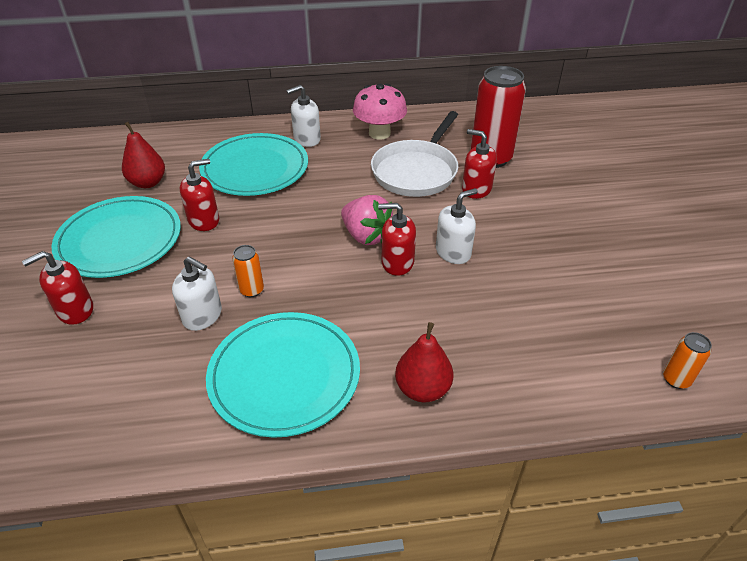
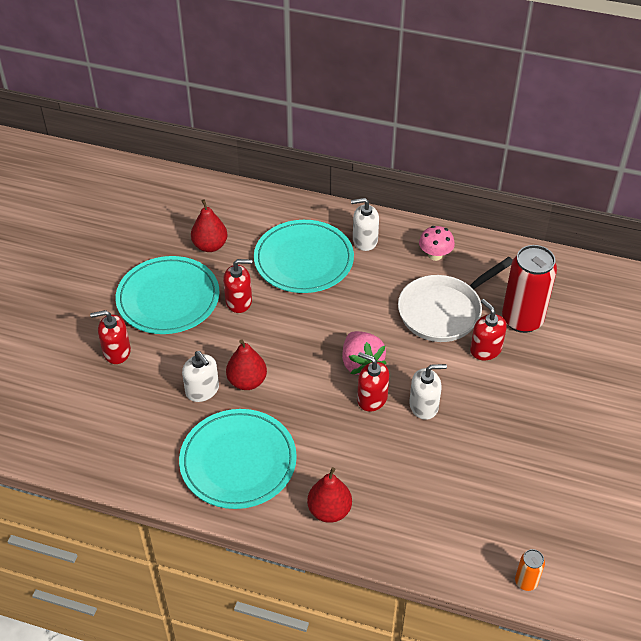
camera: 25 degrees right, 5 degrees up
(251, 290) = (247, 381): orange can -> red pear
(379, 133) = (435, 255): pink mushroom -> pink mushroom, size x0.66

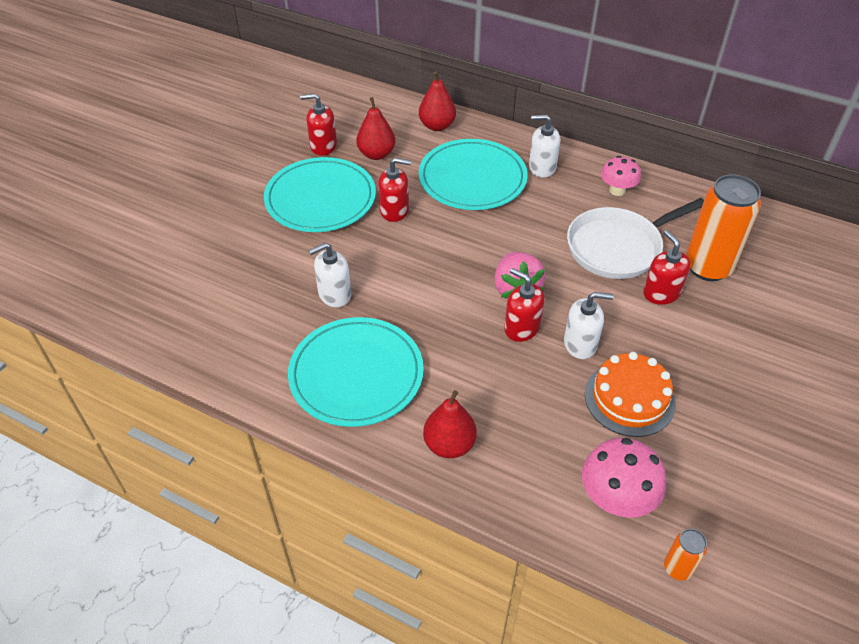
camera: 10 degrees right, 0 degrees up
(116, 352) = (253, 244): red soap dispenser -> red soap dispenser (323, 146)
(202, 390) = (334, 294): white soap dispenser -> white soap dispenser turned 90 degrees clockwise
(247, 381) = (385, 291): red pear -> red pear (437, 126)
(471, 448) = (629, 398): none -> orange cake
(471, 534) = (616, 499): none -> pink mushroom
(522, 319) = (708, 267): red can -> orange can

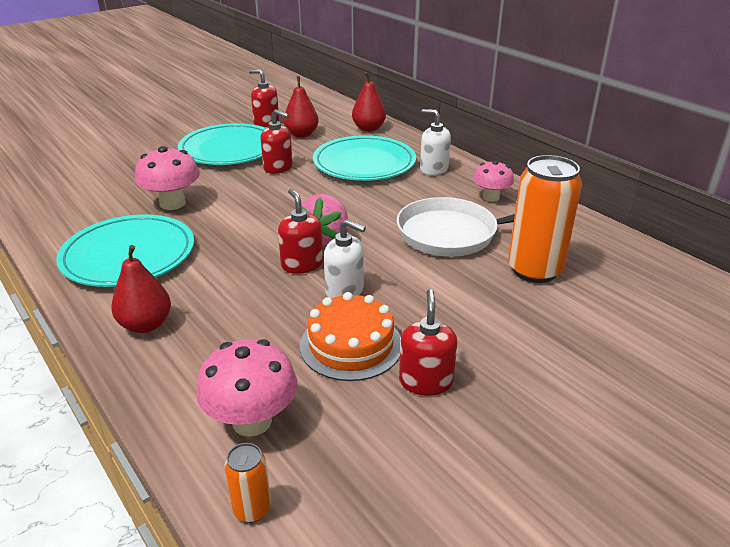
camera: 25 degrees right, 15 degrees down
(334, 294) = (172, 203): white soap dispenser -> pink mushroom
(661, 293) = (465, 276): red soap dispenser -> red soap dispenser (426, 381)

